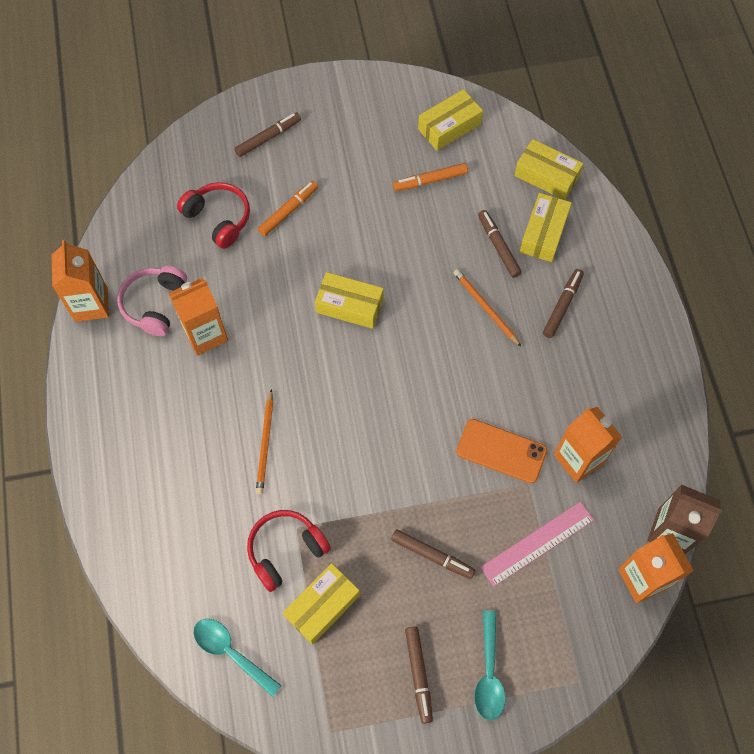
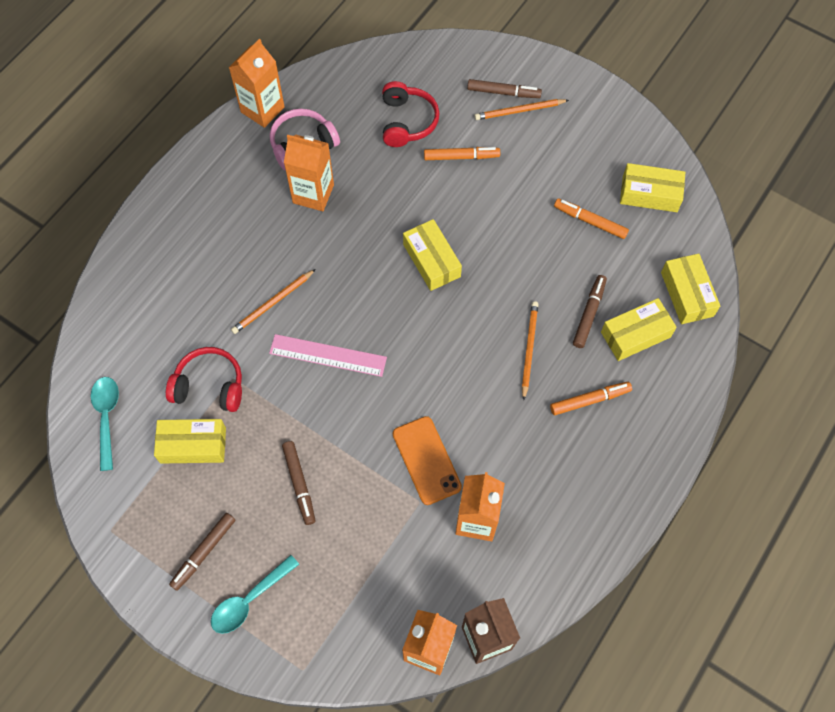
camera: 45 degrees right, 0 degrees up
(294, 142) = (519, 111): none -> orange pencil
(537, 543) = (380, 548): pink ruler -> pink ruler (328, 355)
(562, 306) = (590, 400): brown marker -> orange marker

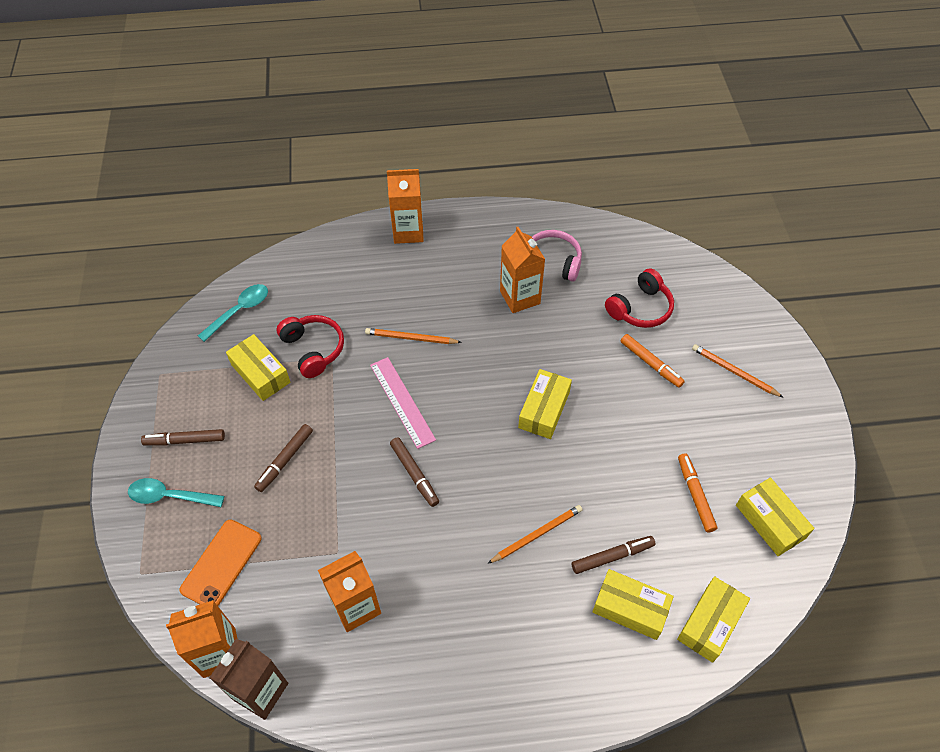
camera: 50 degrees right, 10 degrees down
(262, 109) = (552, 221): orange carton -> orange carton (408, 232)
(426, 460) = (375, 531): orange phone -> orange phone (221, 564)
(503, 92) = (737, 350): brown marker -> brown marker (414, 474)
(590, 400) = (536, 616): orange marker -> none

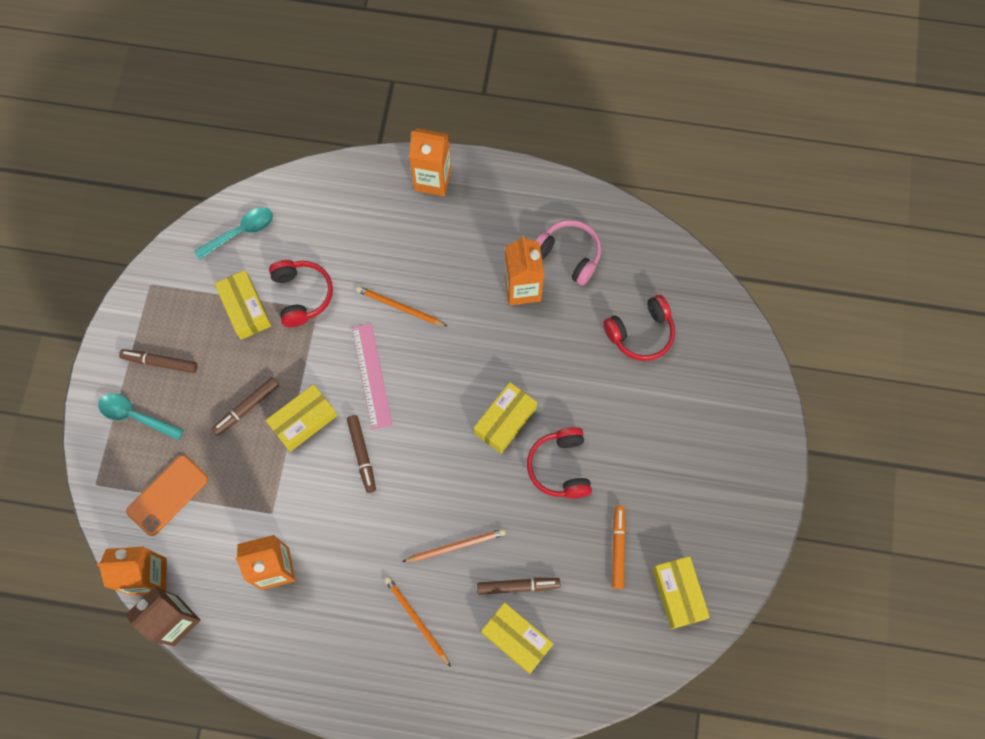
camera: 15 degrees right, 15 degrees up
(611, 437) = (560, 467): none -> red headphones
(651, 363) = (628, 399): orange marker -> none
(710, 623) = (583, 672): yellow box -> yellow box (303, 421)
(734, 372) = (708, 430): orange pencil -> orange pencil (416, 620)

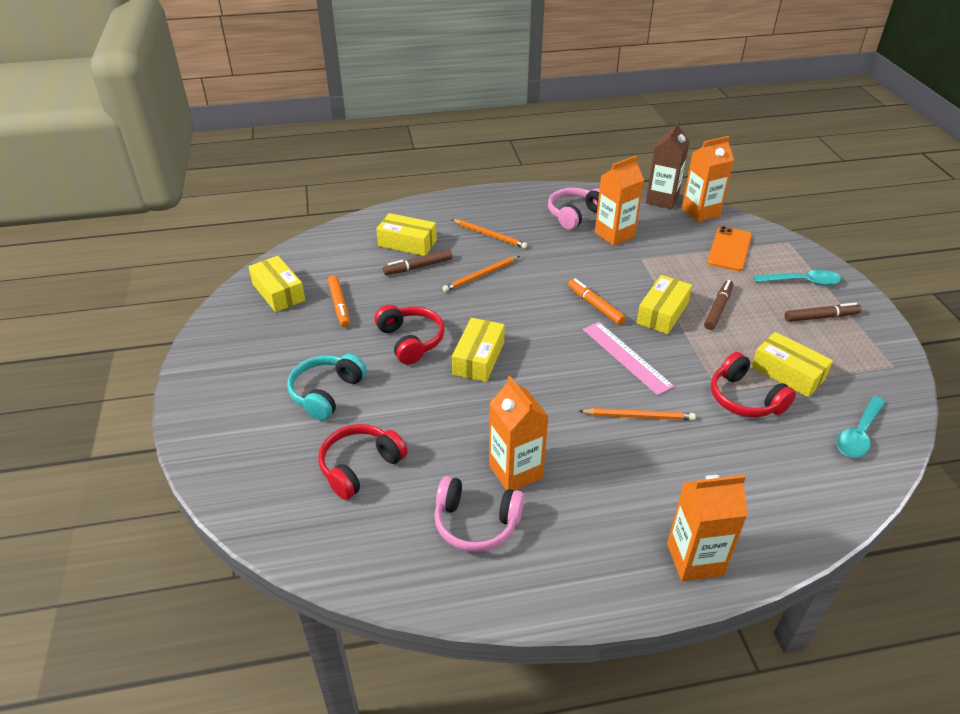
camera: 160 degrees right, 30 degrees down
(298, 627) = (574, 214): none -> pink headphones
(362, 455) = (595, 306): brown marker -> orange marker
(653, 424) = (326, 393): none -> turquoise headphones

